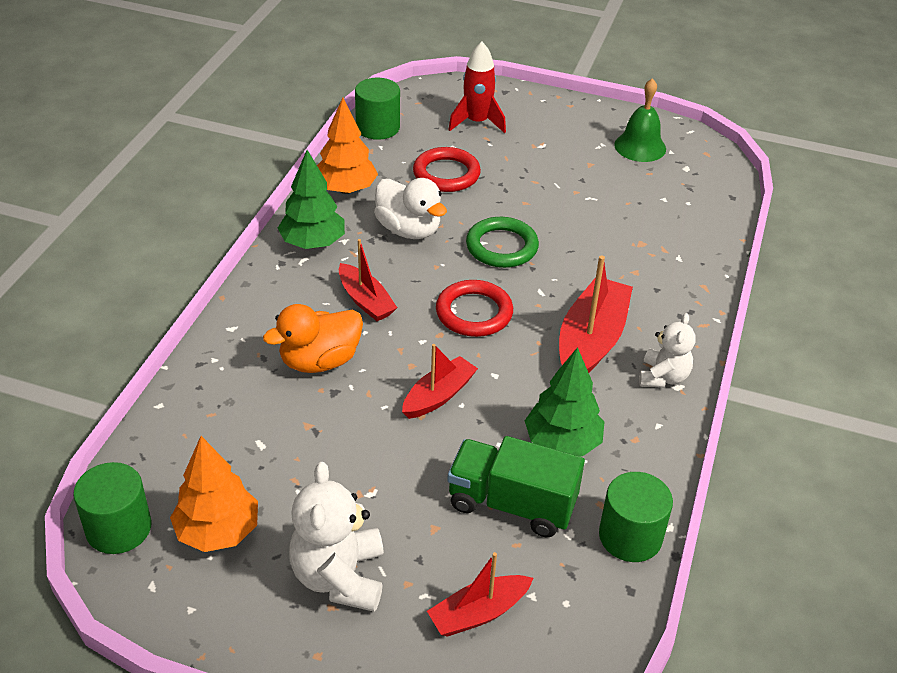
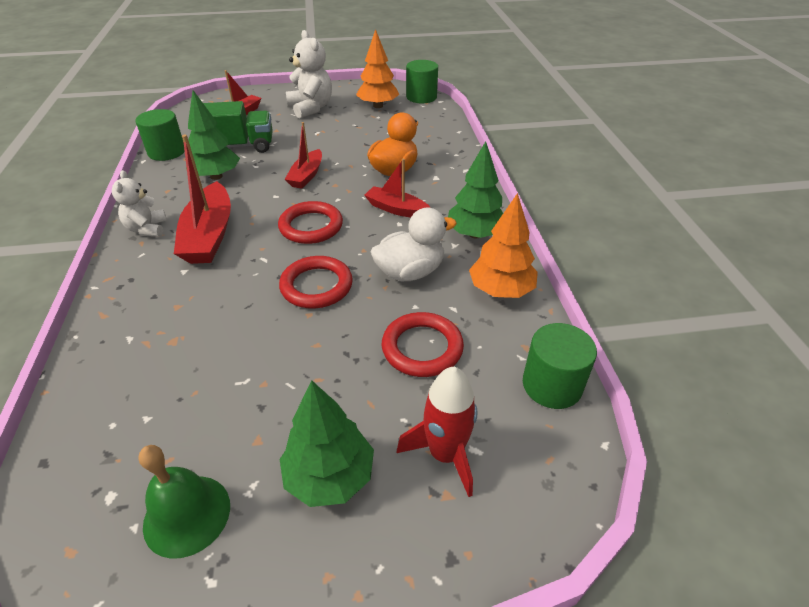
camera: 155 degrees right, 0 degrees up
(408, 230) = (410, 272): white duck -> white duck turned 135 degrees clockwise
(502, 247) = (316, 286): green ring -> red ring
(551, 135) = (329, 476): none -> green tree

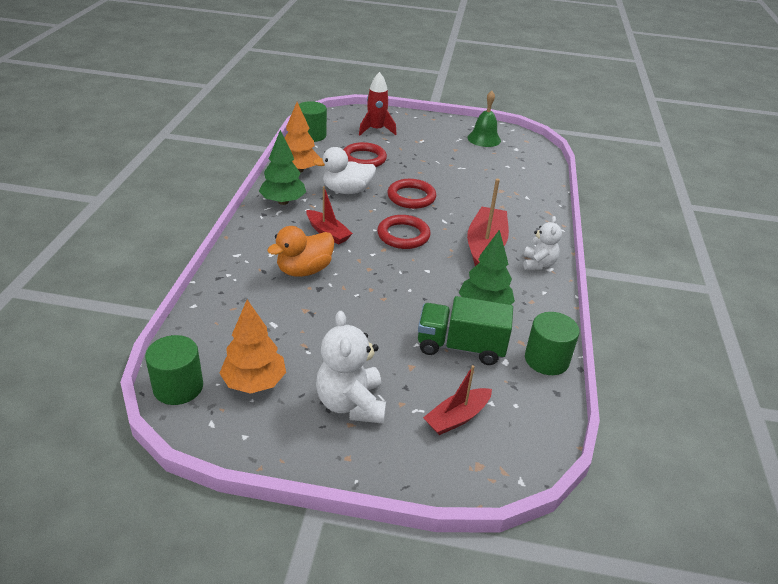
camera: 165 degrees left, 5 degrees down
(306, 176) = (392, 285): red boat -> none
(329, 476) = (426, 135): green tree -> none

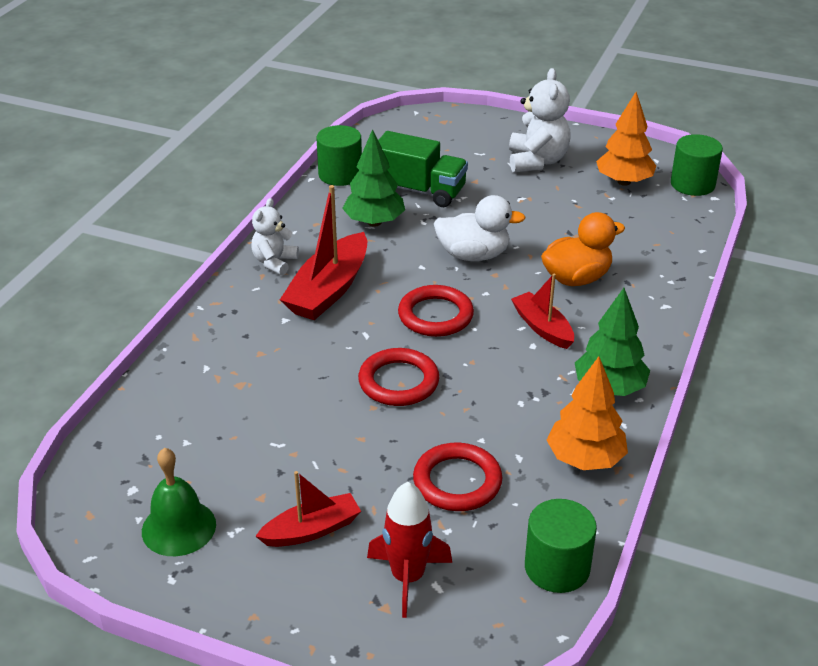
camera: 165 degrees left, 0 degrees up
(346, 191) = (503, 403): white duck -> white duck (473, 255)
(457, 417) = (448, 146): red boat -> red boat (312, 530)

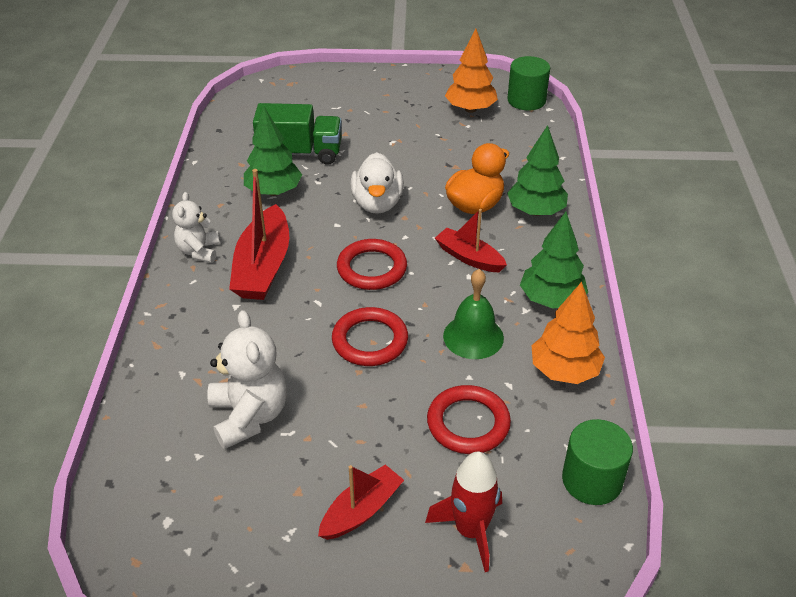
camera: 20 degrees left, 5 degrees up
(178, 527) = (233, 547): green bell -> green bell (473, 336)
(340, 175) = (220, 152): green cylinder -> none
(473, 255) = (377, 203): white duck -> white duck turned 105 degrees clockwise
(537, 161) = (389, 105): white teddy bear -> white teddy bear (249, 416)
(640, 298) = (536, 211): none -> green tree

